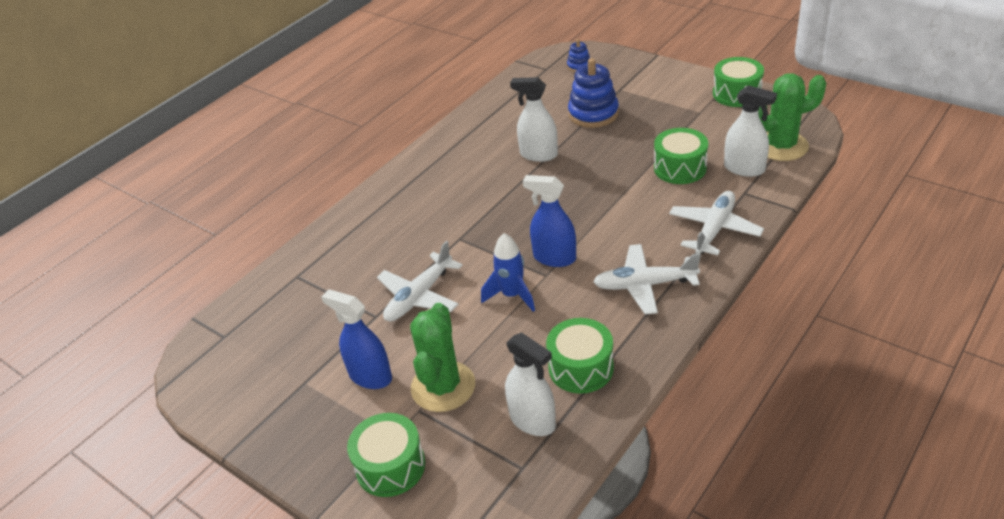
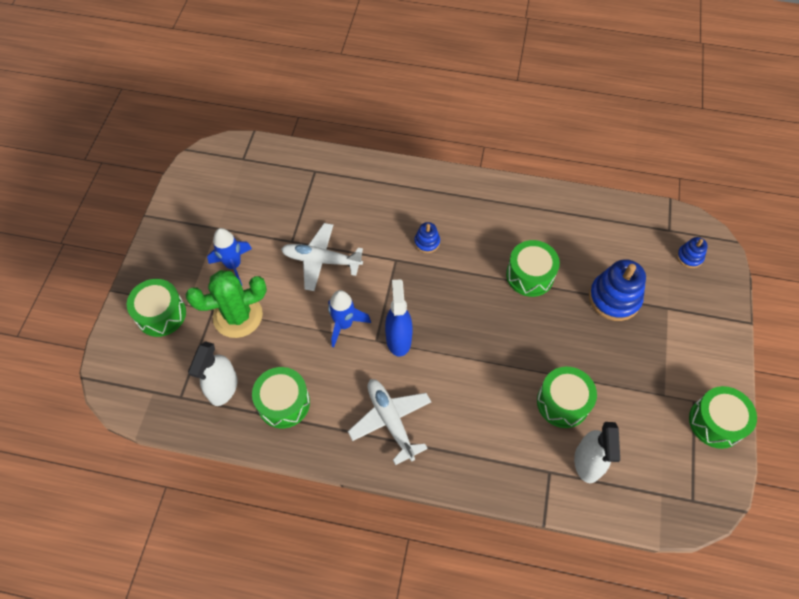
camera: 60 degrees right, 20 degrees up
(370, 376) = (233, 265): blue spray bottle -> blue rocket
(455, 211) = (427, 242): none -> blue stacking toy
(538, 155) = (530, 275): white spray bottle -> green drum
(714, 229) = (484, 458): white plane -> none
(781, 146) = (641, 490): green cactus -> none

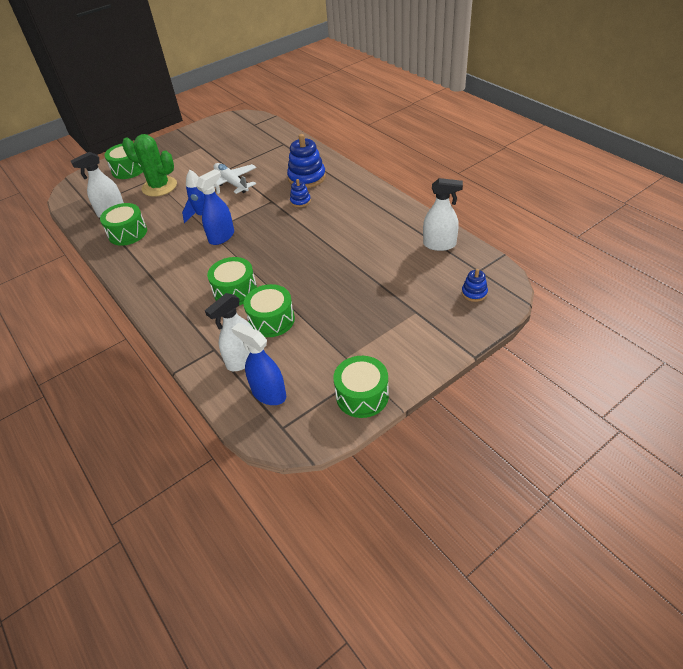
camera: 45 degrees right, 15 degrees down
(233, 265) = (187, 165): blue rocket -> none
(390, 420) = (165, 270): white plane -> none
(530, 275) = (341, 246): green drum -> green drum (235, 291)
(610, 219) = (439, 244): none -> white spray bottle
(614, 298) = (383, 286): blue stacking toy -> blue stacking toy (307, 177)
(647, 478) = (269, 394): none -> blue spray bottle

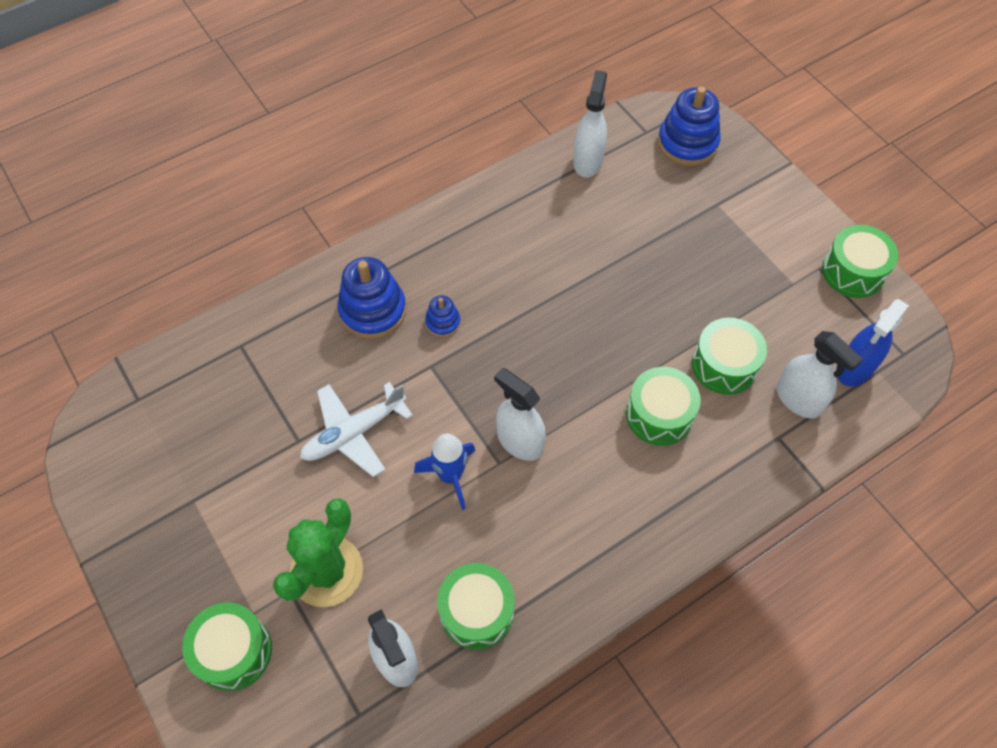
camera: 90 degrees left, 15 degrees up
(221, 237) = (519, 441): blue spray bottle -> white spray bottle
(474, 293) = (687, 143): blue stacking toy -> blue stacking toy, size x1.92

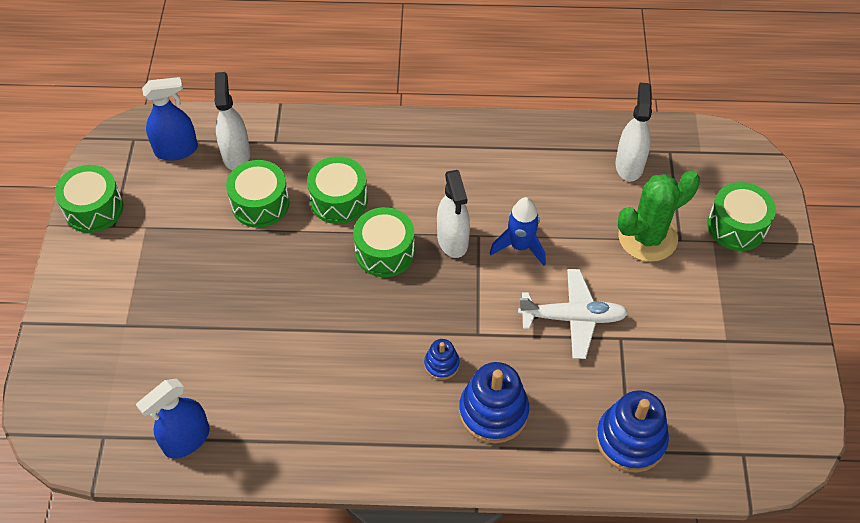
camera: 145 degrees left, 5 degrees down
(476, 611) = (560, 161): green drum -> green drum (385, 252)
(588, 161) = (186, 440): white spray bottle -> blue spray bottle
(687, 143) = (83, 399): blue stacking toy -> blue stacking toy (630, 440)

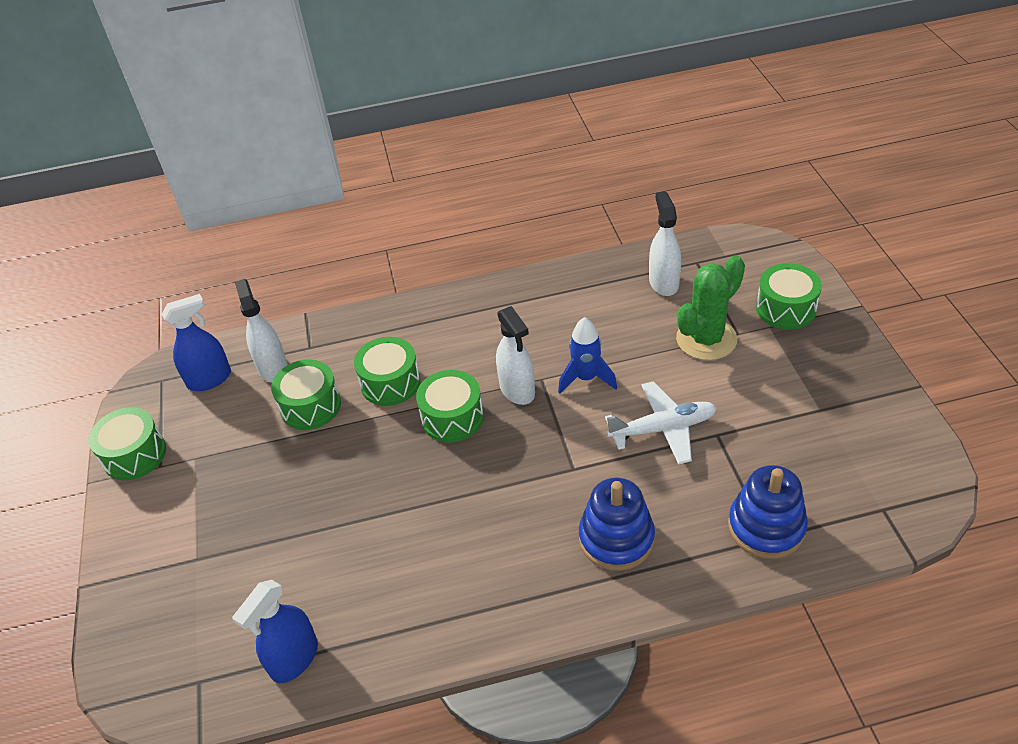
camera: 10 degrees left, 10 degrees down
(441, 364) = (546, 507): blue stacking toy -> none

